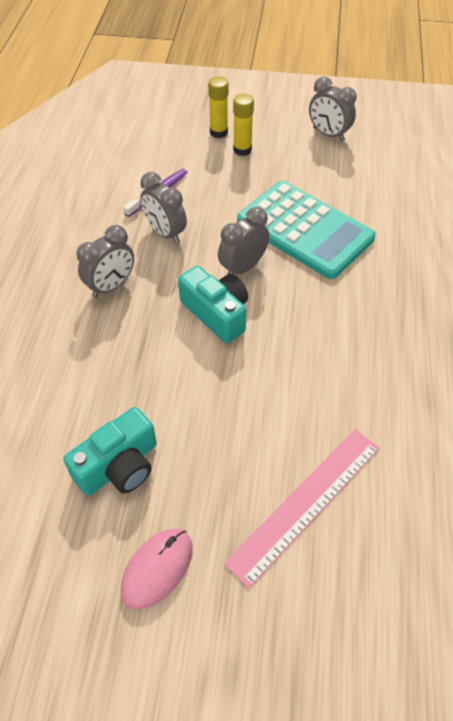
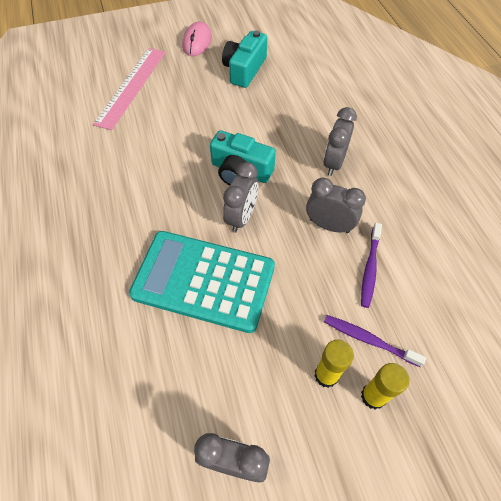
camera: 155 degrees right, 5 degrees up
(197, 156) = (369, 340): none -> purple toothbrush

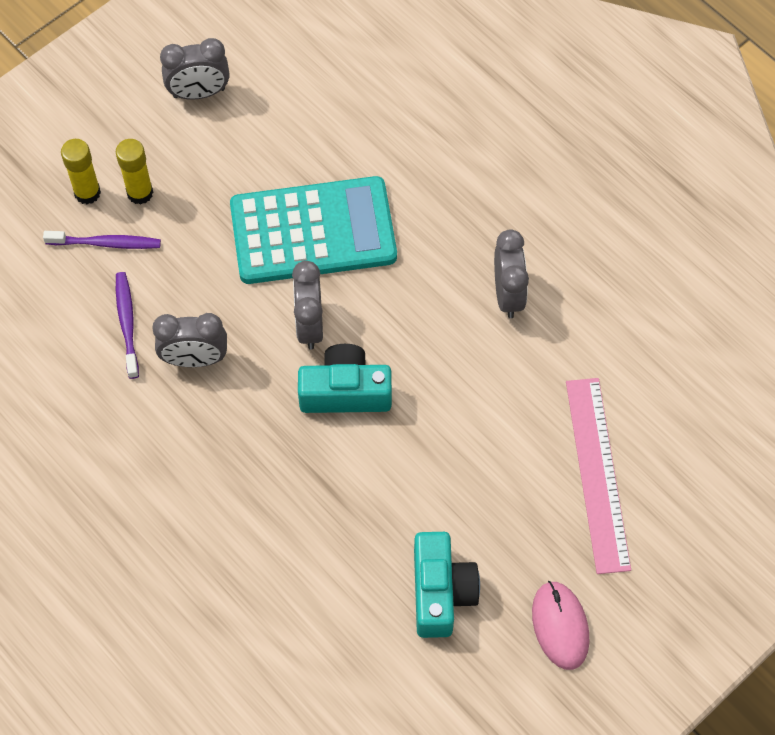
camera: 155 degrees right, 5 degrees up
(334, 163) = (222, 460): grey clock -> grey clock (508, 294)

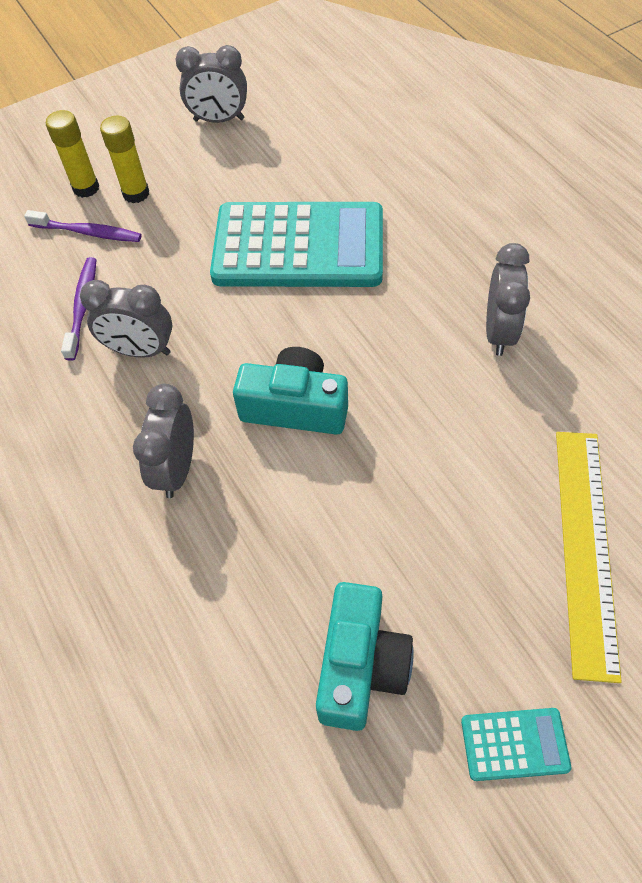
camera: 15 degrees right, 5 degrees down
(309, 325) = (272, 334): grey clock -> grey clock (177, 469)
(560, 626) = (514, 744): pink mouse -> turquoise calculator
(598, 474) = (586, 547): pink ruler -> yellow ruler

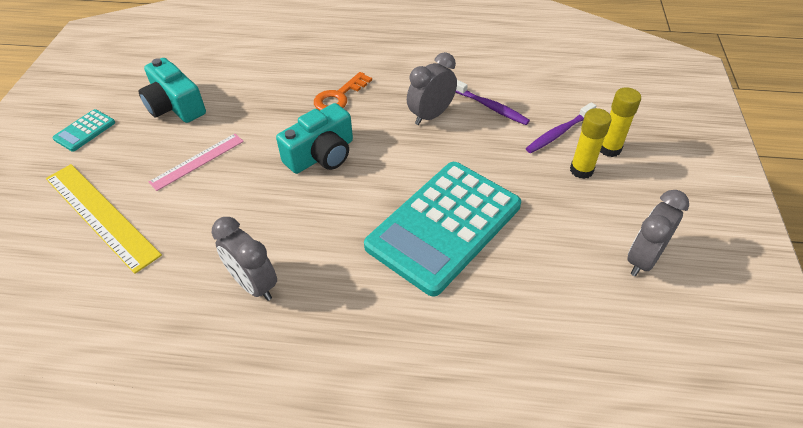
camera: 125 degrees right, 10 degrees down
(177, 469) = (339, 97): grey clock -> orange key
(421, 527) = (197, 161): none -> pink ruler

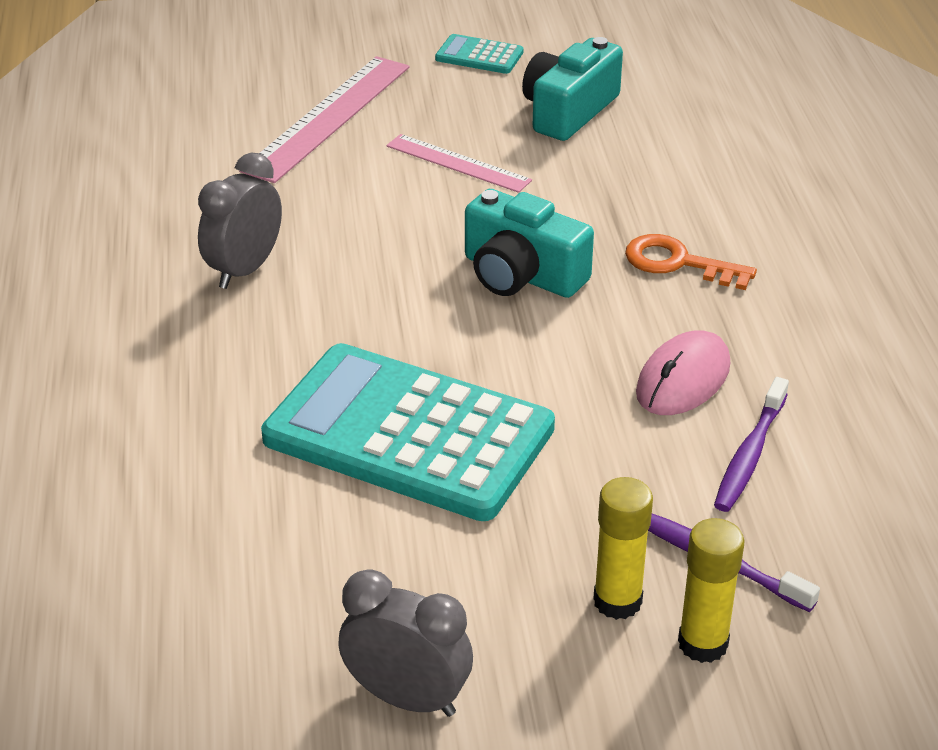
camera: 75 degrees right, 10 degrees down
(100, 215) = (327, 117): yellow ruler -> pink ruler
(431, 115) = (683, 379): grey clock -> pink mouse

